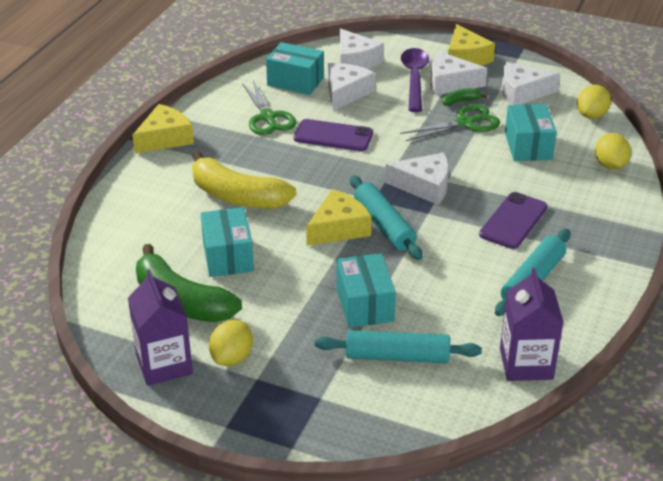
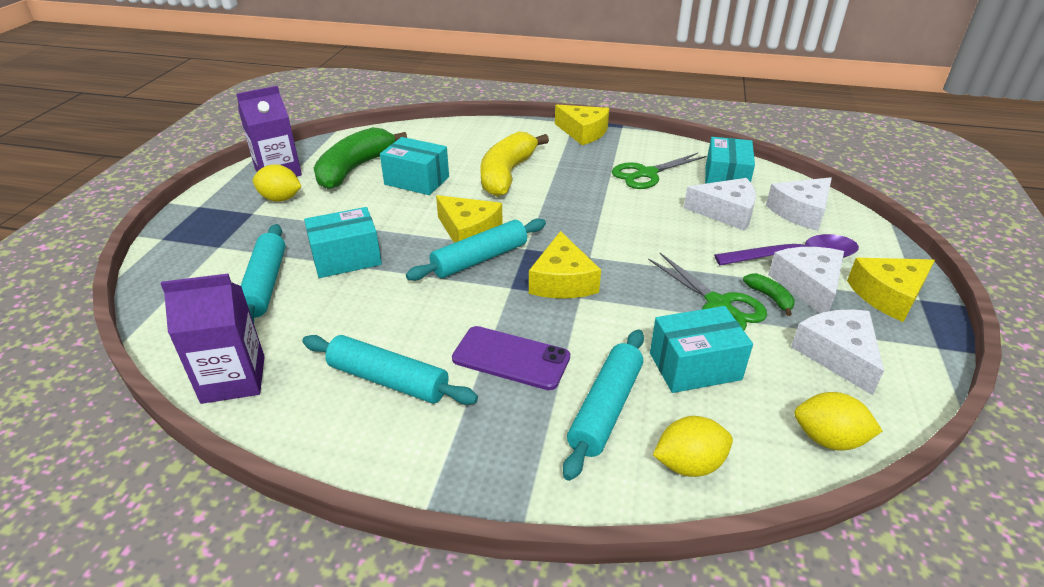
camera: 80 degrees right, 0 degrees up
(228, 256) = (417, 180): turquoise box -> turquoise box turned 45 degrees clockwise
(333, 136) = (633, 213): purple phone -> none
(424, 186) = (562, 281): white cheese -> yellow cheese
(565, 187) = (606, 409): none -> turquoise rolling pin

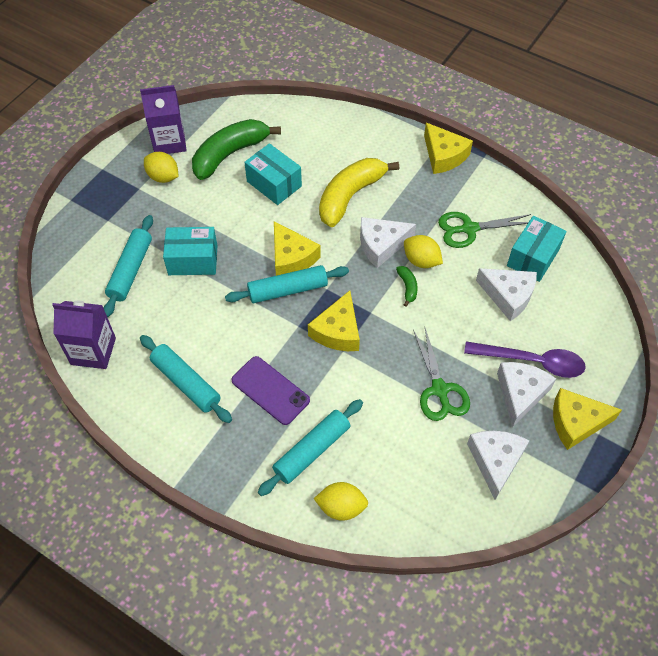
camera: 20 degrees right, 20 degrees up
(694, 366) = (389, 437): turquoise box -> none
(769, 297) = (482, 395): green banana -> green banana (407, 287)
(800, 212) = (572, 314): white cheese -> white cheese (381, 245)
(828, 439) = (440, 521): yellow lemon -> yellow lemon (421, 261)

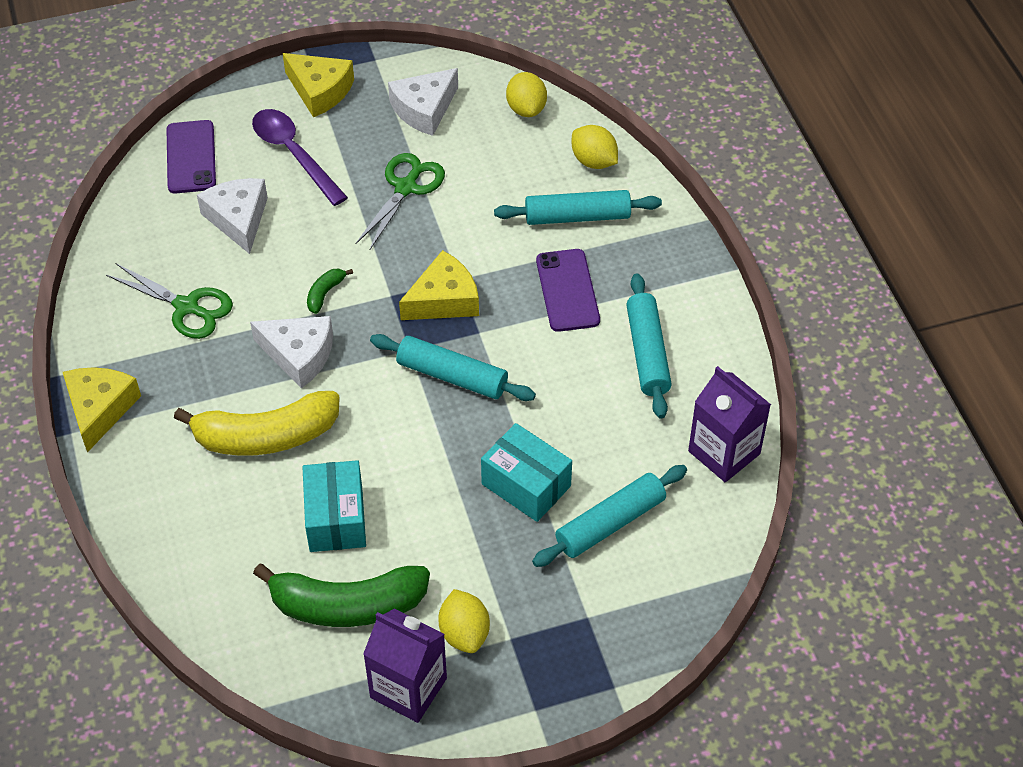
camera: 140 degrees left, 5 degrees down
(291, 258) = (411, 409): yellow cheese -> none
(421, 261) = (278, 309): yellow lemon -> yellow lemon (526, 109)
(520, 393) = (338, 139): white cheese -> none
(533, 257) = (164, 235): turquoise box -> none
(585, 314) = (191, 157): none -> purple phone

